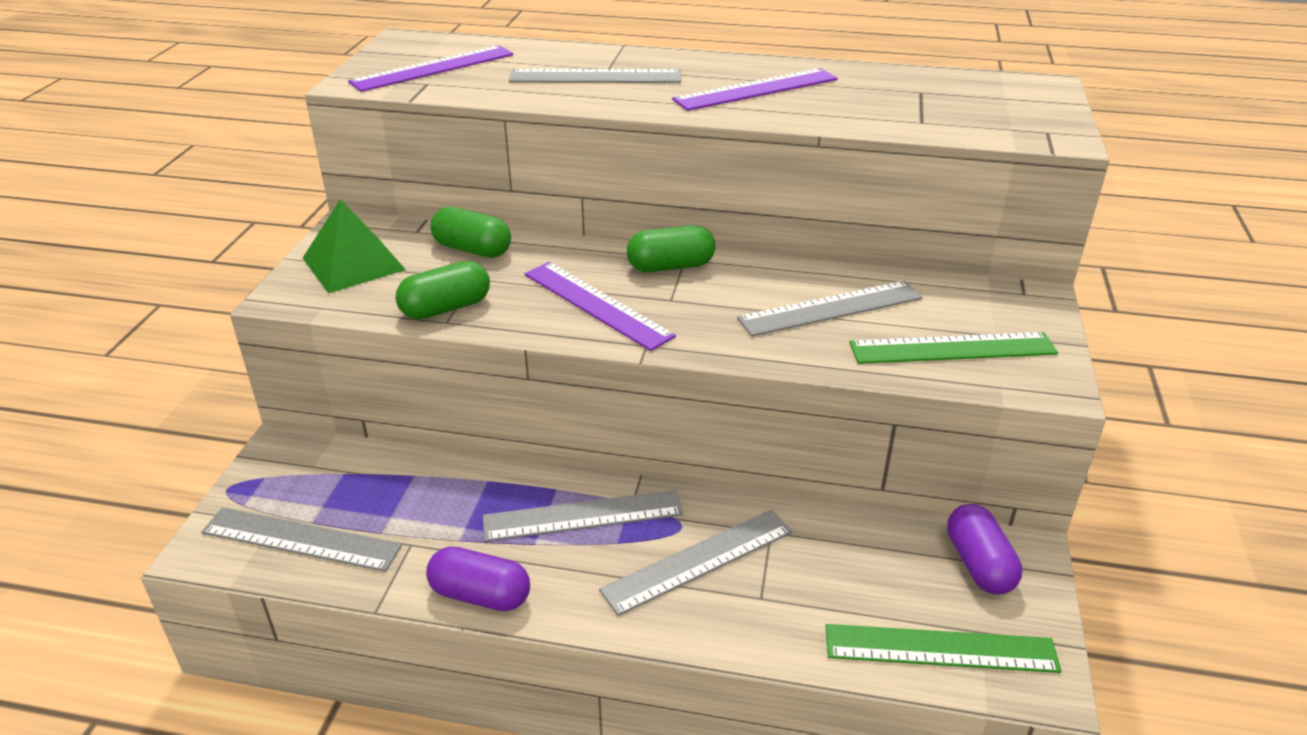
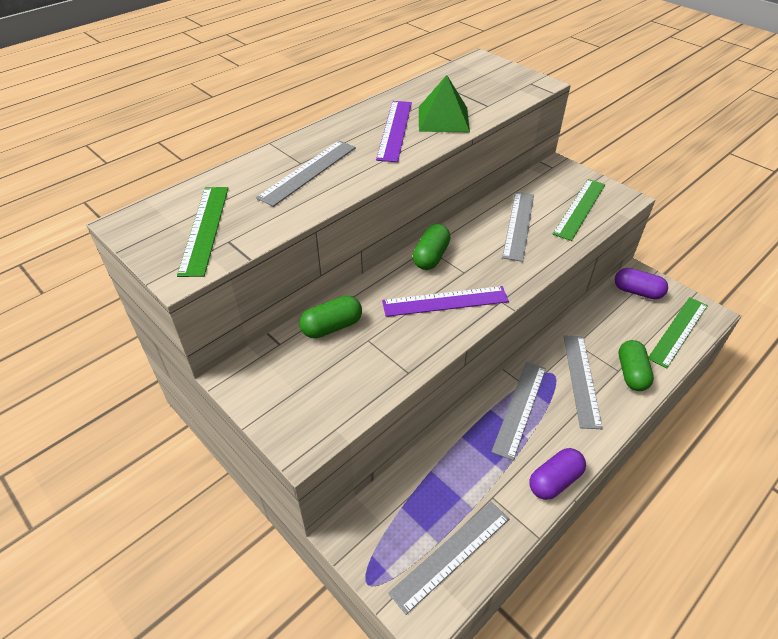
camera: 55 degrees left, 10 degrees up
(353, 263) = (292, 391): green pyramid -> green pyramid (443, 119)
(433, 68) = (205, 229): purple ruler -> green ruler
(446, 308) = (392, 366): green capsule -> green capsule (631, 373)

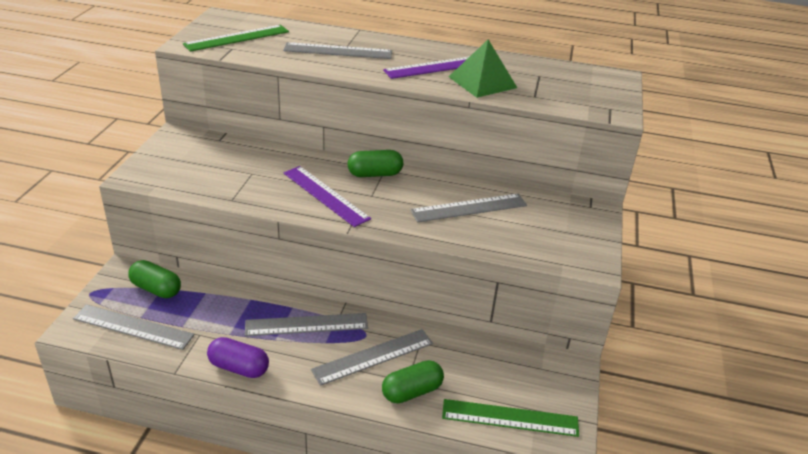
camera: 55 degrees right, 10 degrees down
(332, 327) = (253, 154): green capsule -> green capsule (156, 289)
(580, 208) = (538, 238): green ruler -> none
(637, 292) = (543, 370): purple capsule -> none

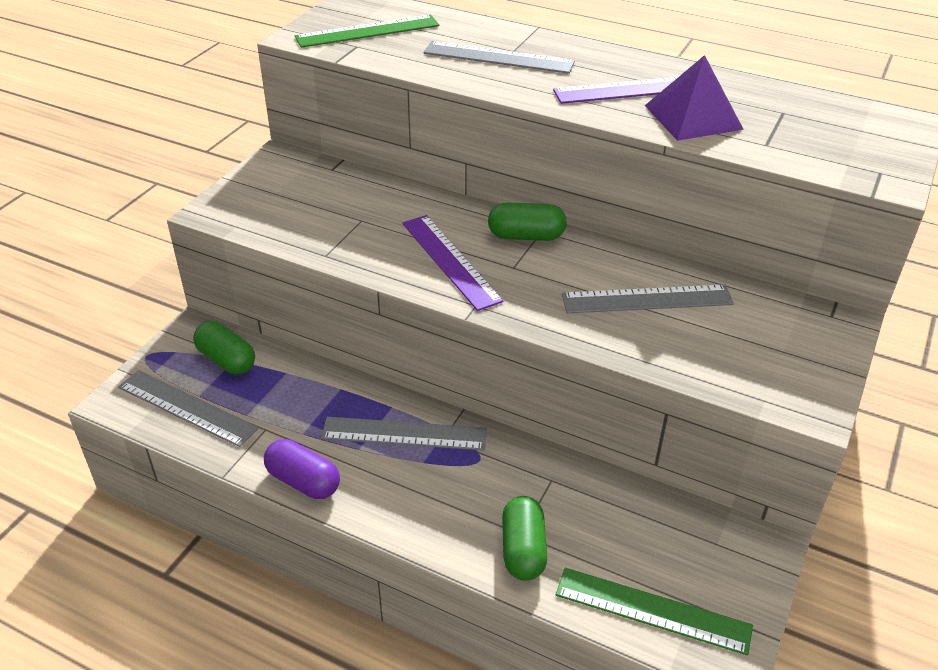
camera: 15 degrees right, 5 degrees up
(373, 356) = (482, 491): grey ruler -> none
(412, 391) = (523, 550): green capsule -> green capsule turned 75 degrees counterclockwise
(482, 82) = (693, 117): green pyramid -> purple pyramid

